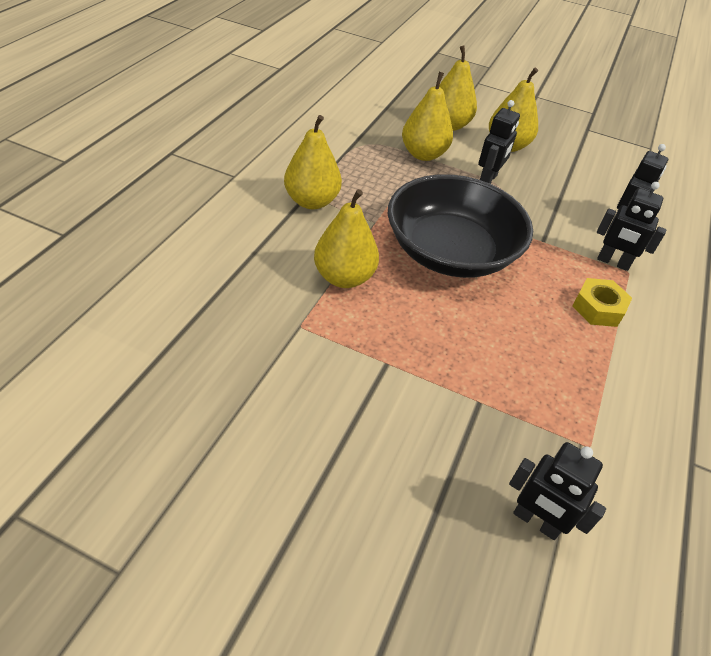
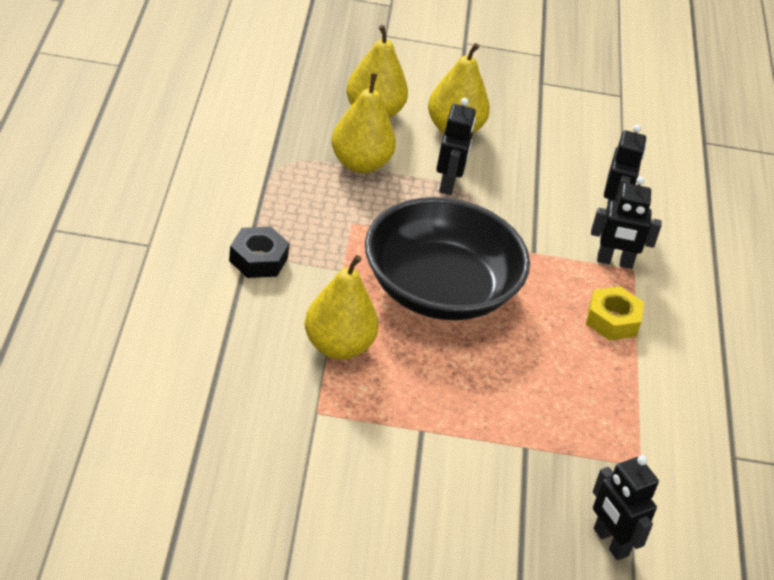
camera: 20 degrees left, 5 degrees down
(311, 201) = (258, 259): yellow pear -> black nut
(536, 521) = (610, 542): black robot -> black robot turned 45 degrees clockwise

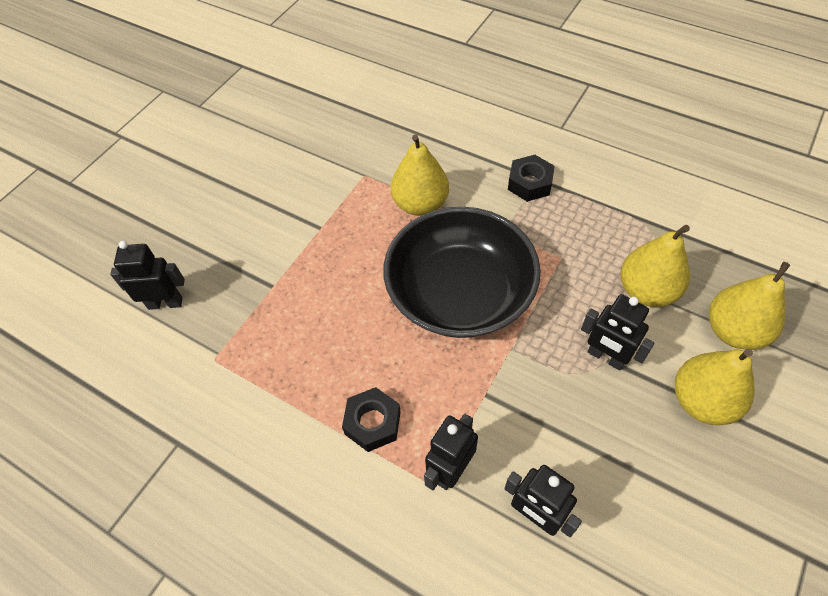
camera: 125 degrees right, 15 degrees up
(612, 320) = (372, 423): yellow nut -> black nut

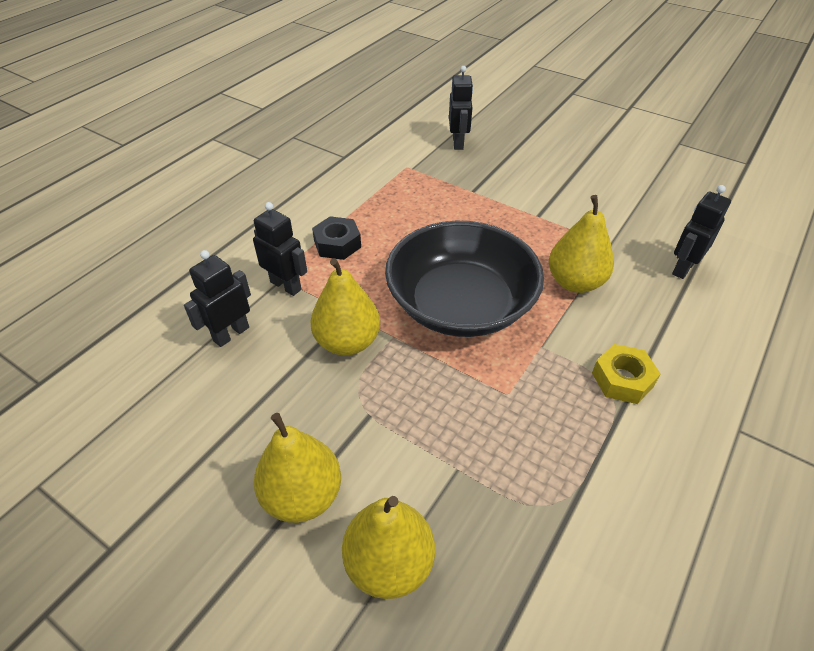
camera: 90 degrees right, 10 degrees down
(530, 183) = (622, 379): black nut -> yellow nut
(606, 357) = (372, 413): black robot -> black robot (683, 268)
(646, 291) = (457, 473): yellow pear -> yellow pear (347, 342)

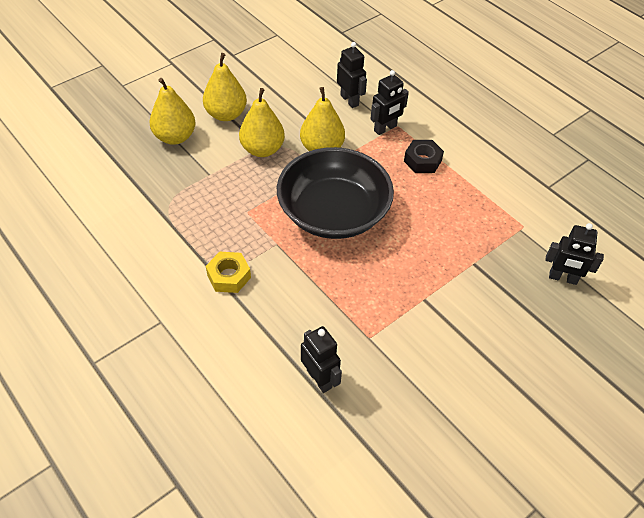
camera: 105 degrees right, 5 degrees up
(575, 282) = (331, 290): yellow pear -> yellow pear (262, 149)

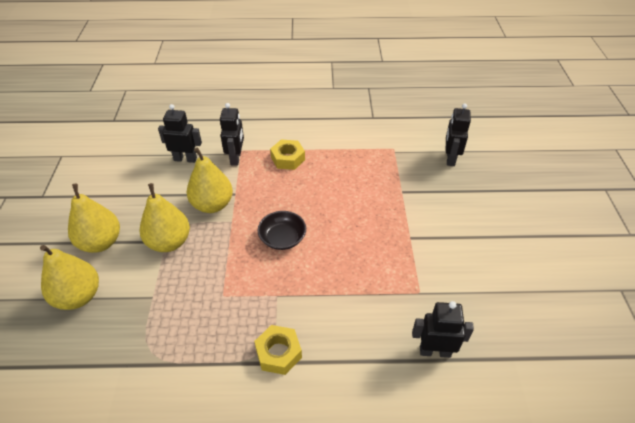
camera: 50 degrees left, 5 degrees down
(333, 212) = (282, 238): black bowl -> black bowl, size x0.44
(422, 161) = (288, 158): black nut -> yellow nut
(563, 278) = (450, 158): black robot -> black robot turned 135 degrees clockwise

